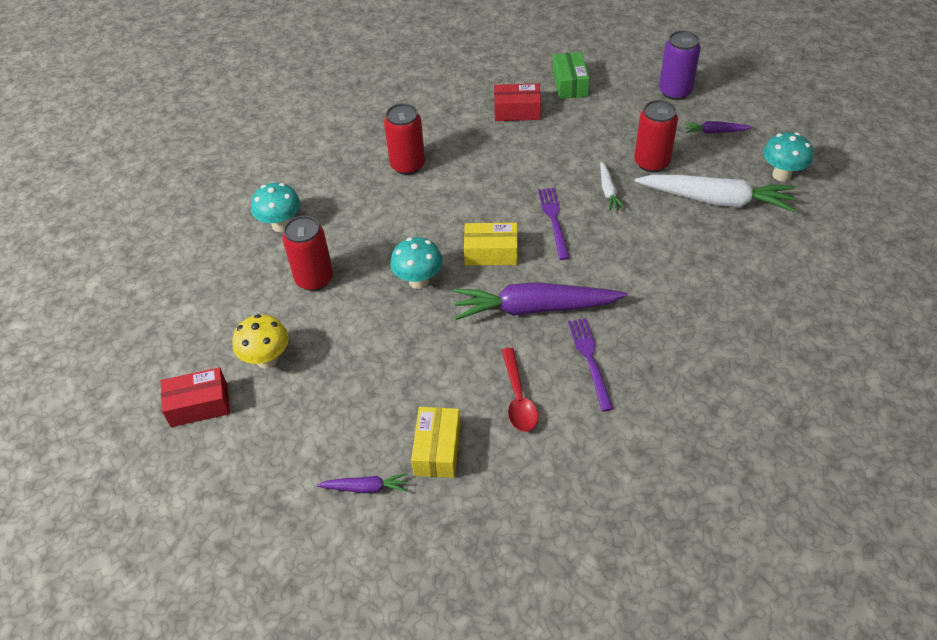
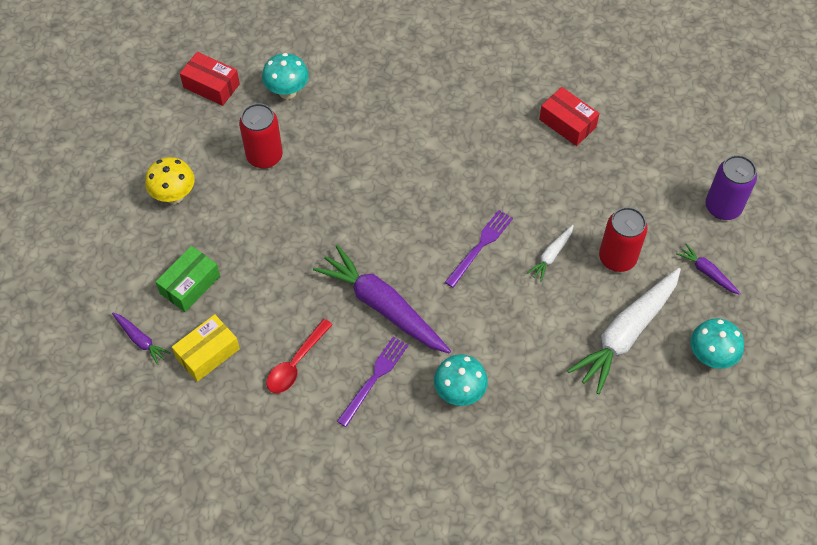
camera: 40 degrees right, 10 degrees up
(199, 405) = (105, 195): red box -> red box (211, 86)
(407, 165) = (428, 109): red can -> none
(419, 281) = (329, 217): turquoise mushroom -> turquoise mushroom (459, 392)
(491, 253) = (404, 235): yellow box -> none
(570, 84) = (642, 130): green box -> green box (190, 285)
(716, 200) = (626, 333): white carrot -> white carrot turned 75 degrees clockwise

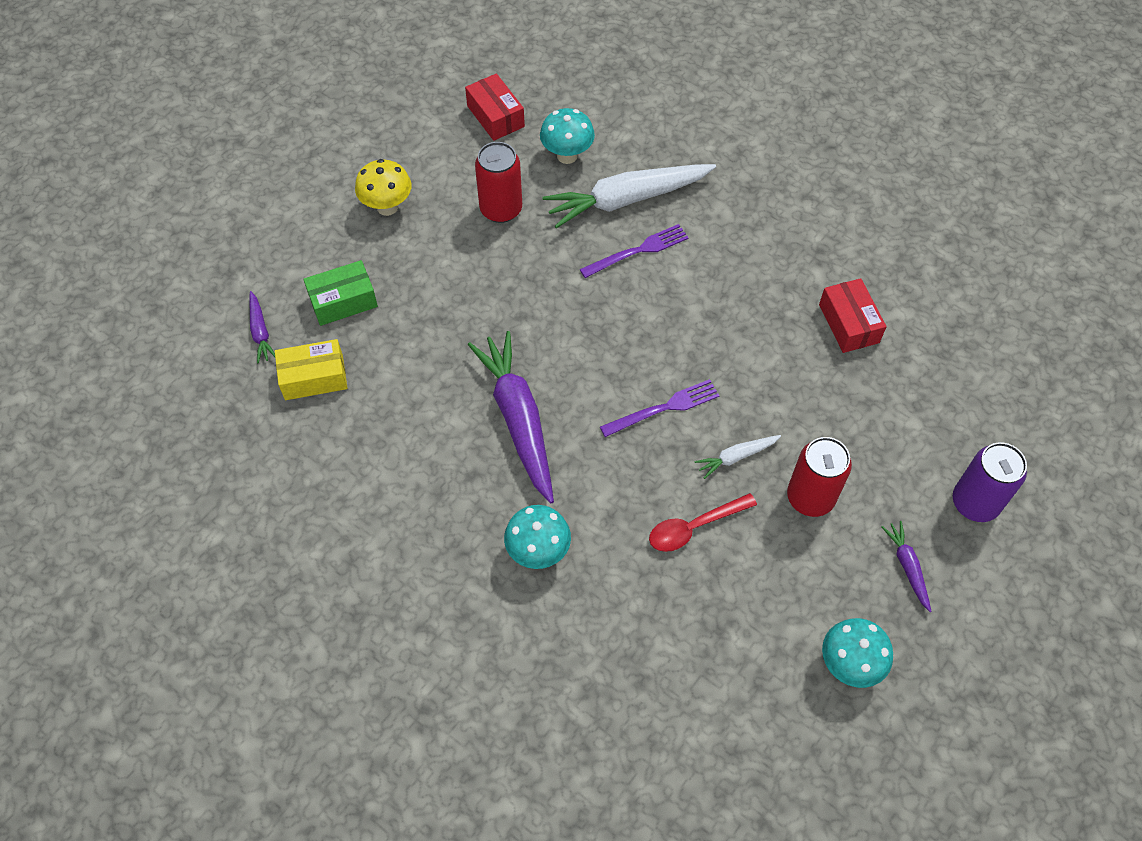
camera: 30 degrees right, 0 degrees up
(296, 363) = (392, 432): red spoon -> red spoon (694, 527)
(374, 378) = (459, 489): purple fork -> purple fork (638, 251)
(626, 333) = (766, 586): white carrot -> white carrot (626, 200)

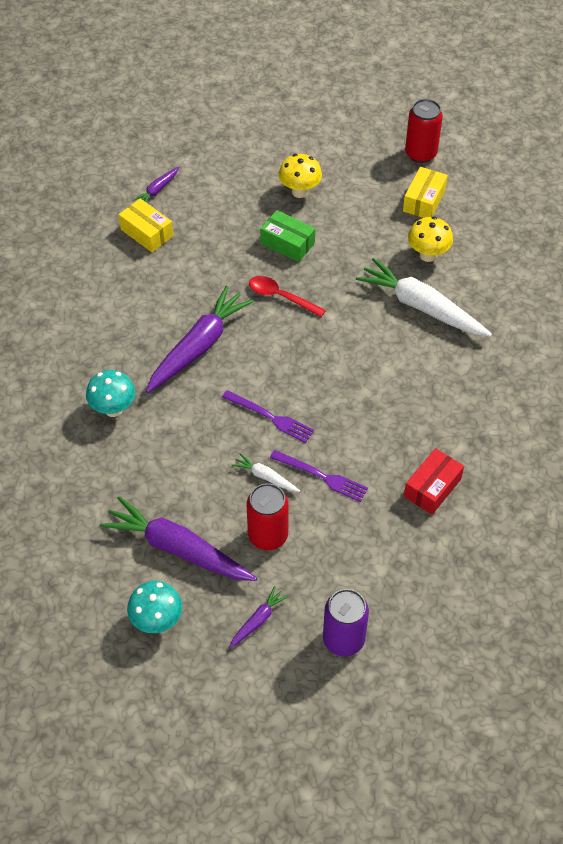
camera: 55 degrees right, 5 degrees down
(343, 301) = (211, 213): green box -> green box (287, 243)
(495, 116) = (424, 201): red box -> yellow box
(501, 209) = (351, 247): red can -> red can (420, 153)
(567, 155) = (428, 255): turquoise mushroom -> yellow mushroom
(638, 251) = (384, 336): purple fork -> purple fork (321, 476)
(694, 527) = (193, 481): red spoon -> red spoon (281, 297)
(770, 592) = (178, 548): none -> purple carrot

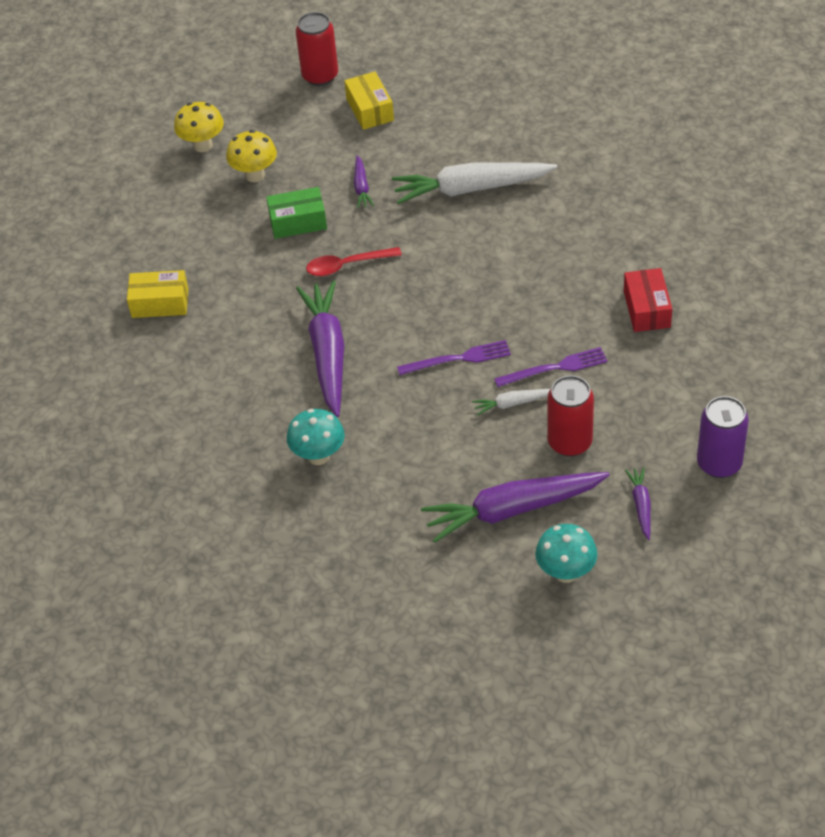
camera: 40 degrees left, 5 degrees down
(157, 190) = (122, 263): purple carrot -> purple carrot (361, 187)
(428, 255) = (426, 148): yellow mushroom -> yellow mushroom (203, 145)

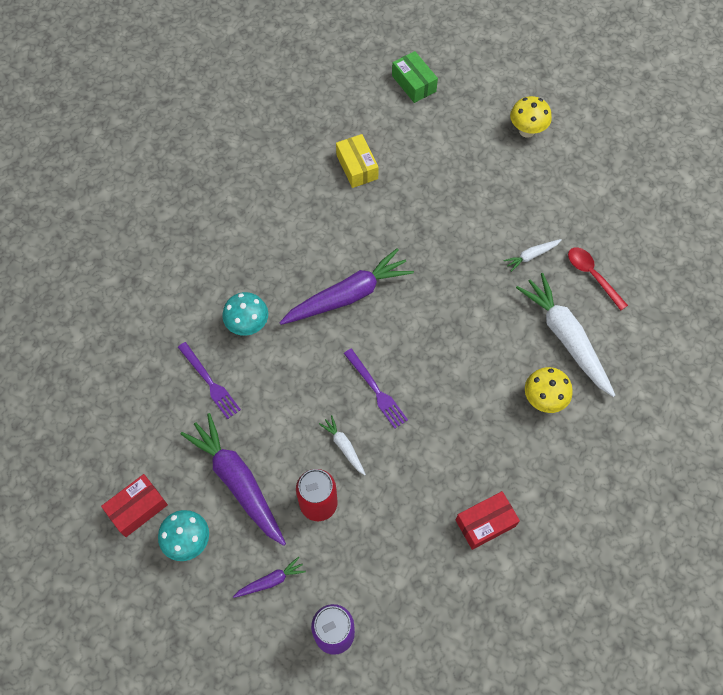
camera: 65 degrees right, 15 degrees up
(255, 175) = (511, 177): yellow mushroom -> yellow mushroom (543, 400)
(298, 222) = (474, 225): green box -> green box (414, 83)
(320, 76) = (642, 181): red can -> none
(347, 265) = (443, 276): red spoon -> red spoon (592, 275)
(361, 187) = (531, 256): purple carrot -> white carrot
(370, 109) = (621, 230): yellow box -> none
(505, 615) = (137, 508): none -> red box
(555, 368) = (392, 468): purple fork -> purple fork (209, 382)

